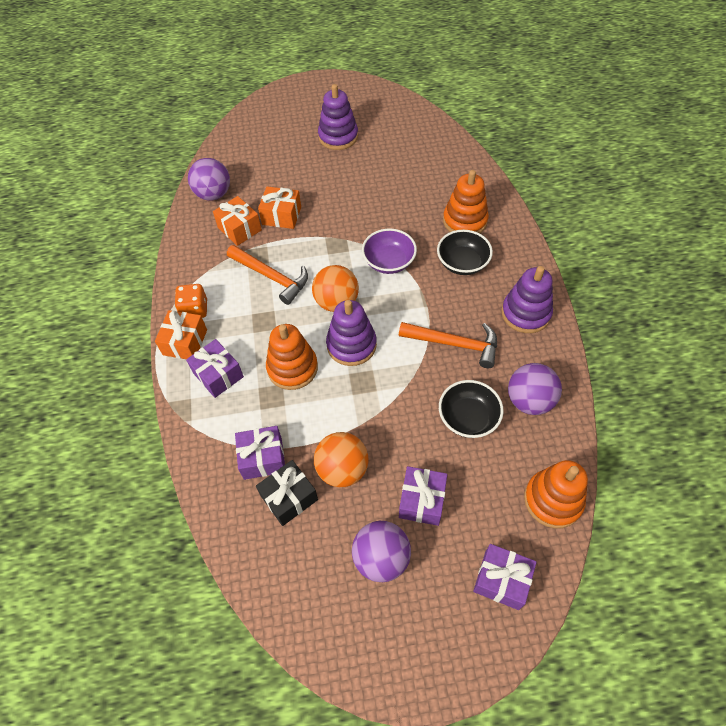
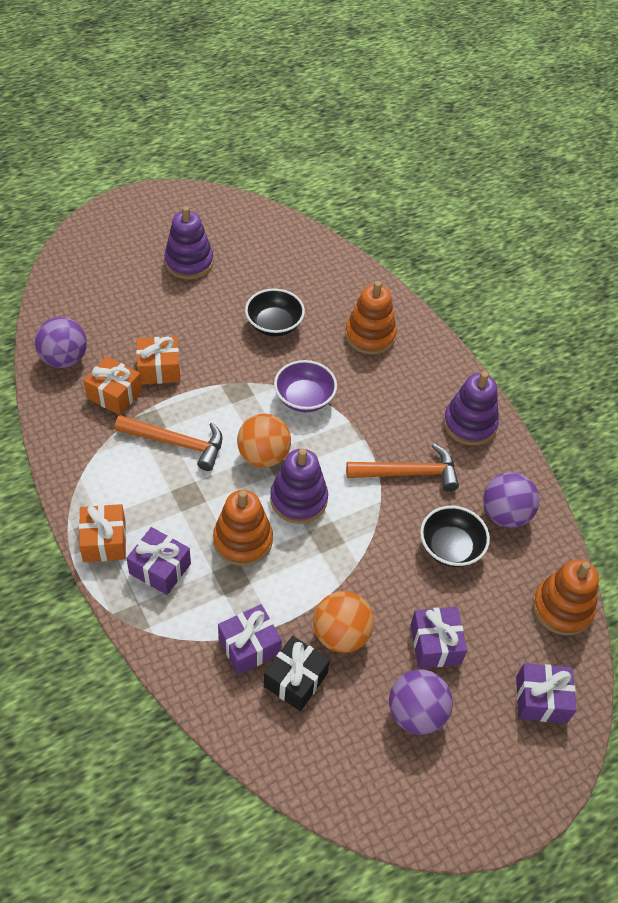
camera: 25 degrees left, 5 degrees down
(194, 309) = (100, 501): orange dice -> none
(462, 263) = (384, 383): black bowl -> black bowl (274, 325)

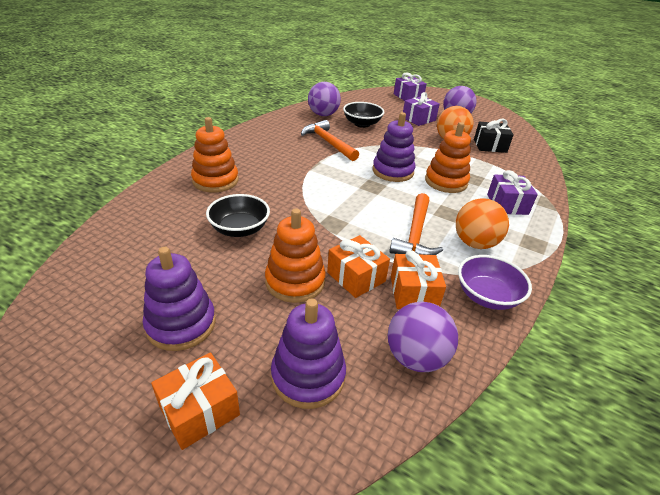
camera: 120 degrees left, 15 degrees down
(104, 541) = (528, 234): orange gift -> orange gift (199, 410)
(177, 443) = (415, 234): orange hammer -> orange hammer turned 150 degrees counterclockwise
(249, 646) = (496, 162): purple gift -> none
(263, 456) = (378, 193): orange ball -> orange ball (475, 243)
(304, 398) = (308, 191): purple bowl -> purple bowl (487, 296)
(469, 424) = (268, 132): purple stacking toy -> purple stacking toy (308, 376)
(562, 608) = (359, 97): orange stacking toy -> orange stacking toy (295, 281)

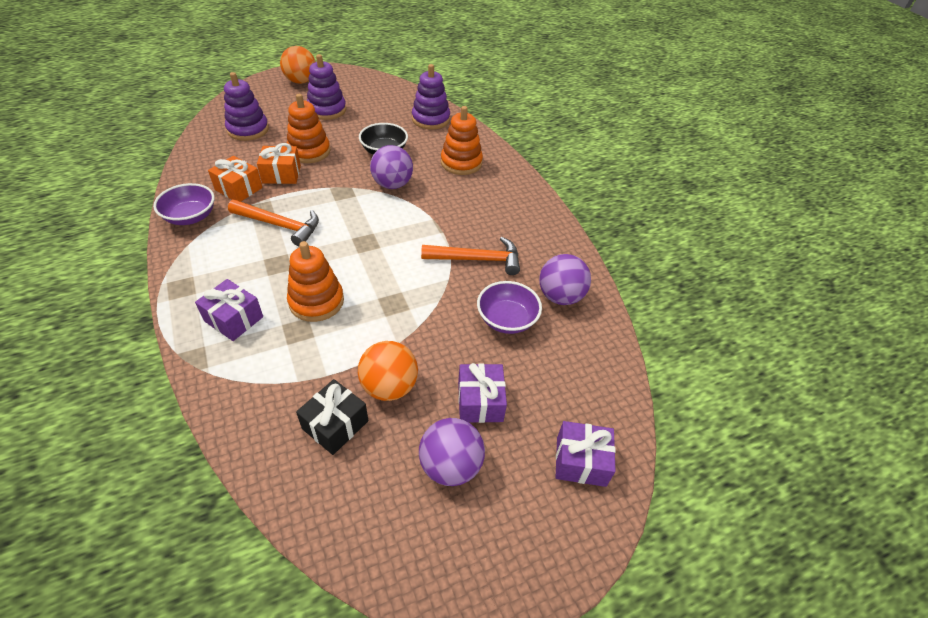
camera: 125 degrees right, 10 degrees up
(199, 410) = (273, 101): orange gift -> none
(362, 124) = (506, 319): black bowl -> purple bowl
(393, 171) = (375, 273): purple stacking toy -> purple stacking toy (431, 119)
(415, 234) = (280, 225): orange hammer -> orange hammer turned 150 degrees clockwise
(416, 357) = (206, 163): purple ball -> purple ball (392, 184)
(475, 243) = (230, 251): orange ball -> orange ball (301, 81)

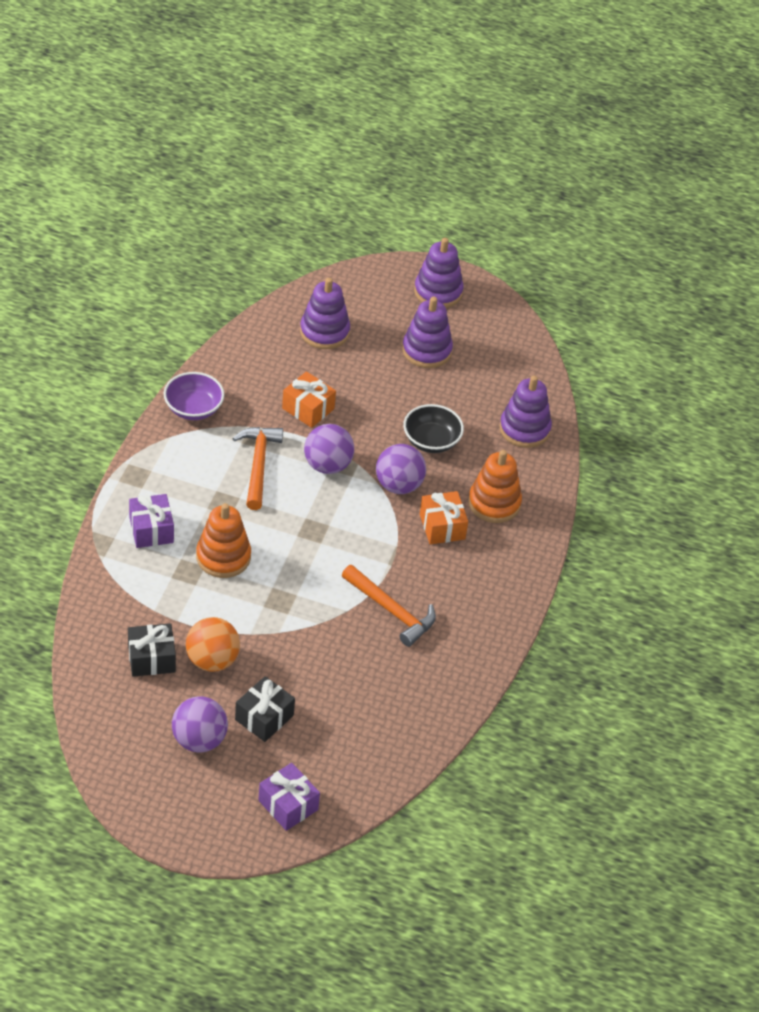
camera: 40 degrees right, 0 degrees up
(238, 189) = (256, 402): orange gift -> orange gift (442, 526)
(280, 225) = (258, 465): orange hammer -> orange hammer turned 150 degrees counterclockwise
(301, 81) = (438, 292): orange ball -> purple stacking toy
(309, 151) = (358, 396): orange stacking toy -> none
(480, 401) = (264, 717): purple gift -> black gift
(506, 319) = (355, 676): purple bowl -> none
(560, 296) = (423, 691): purple ball -> purple ball (327, 465)

